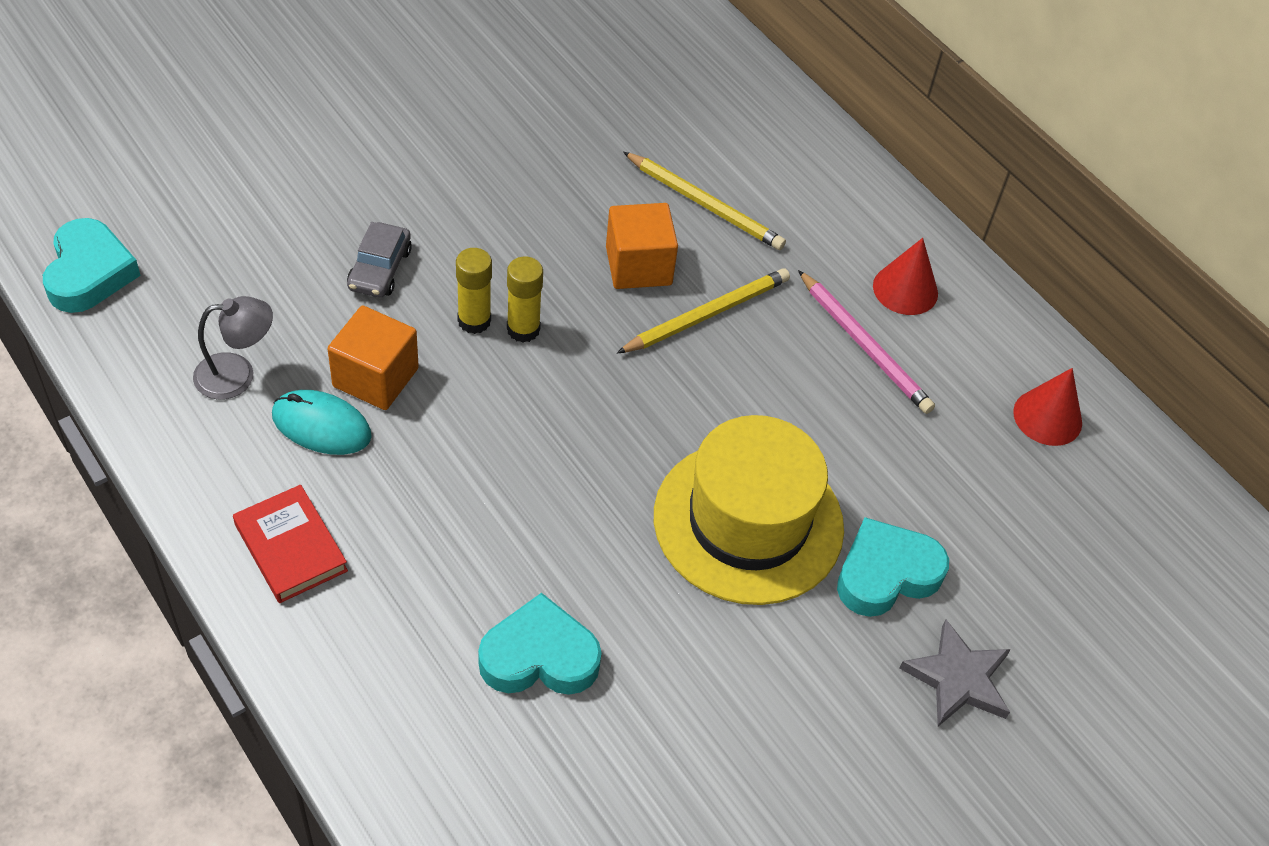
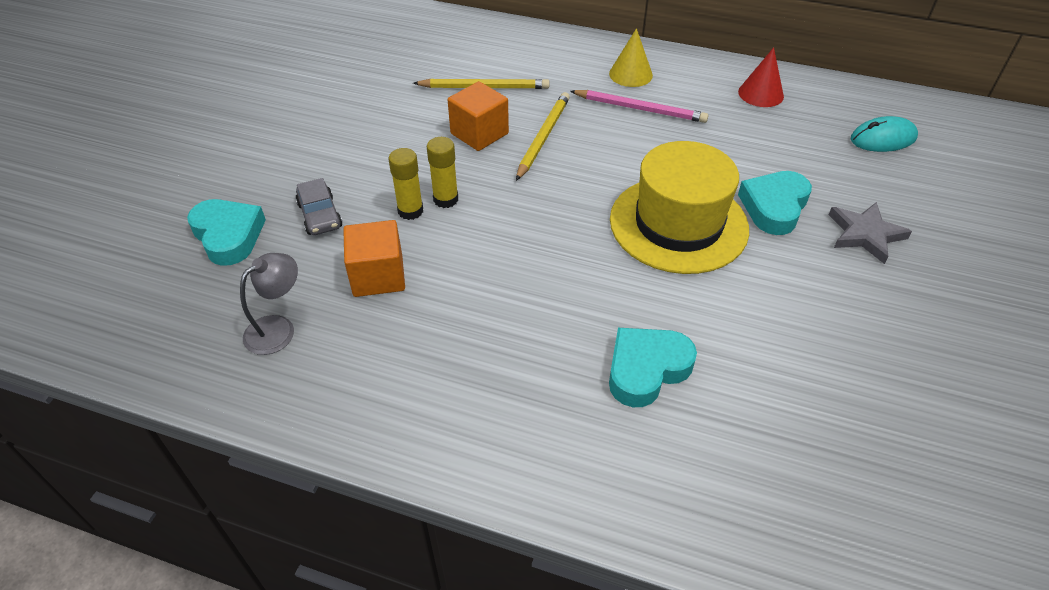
camera: 30 degrees left, 5 degrees down
(89, 273) = (101, 328): turquoise heart -> turquoise heart (228, 235)
(290, 548) = (421, 410): red book -> none
(321, 425) = (369, 324): turquoise mouse -> turquoise mouse (883, 138)
(905, 289) = (630, 74): red cone -> yellow cone

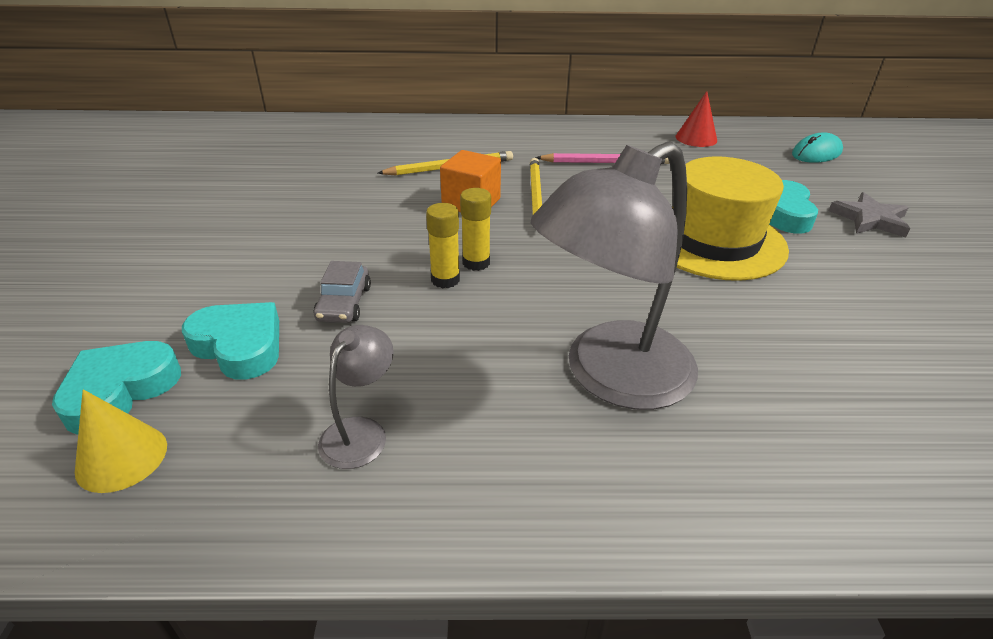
camera: 20 degrees left, 10 degrees down
(320, 215) = (344, 303): grey car -> grey car turned 45 degrees clockwise
(378, 276) = (450, 348): orange cube -> none
(487, 334) = (611, 377): none -> grey lamp
(630, 74) = (577, 140): yellow cone -> yellow cone (122, 457)
(646, 369) = (795, 370): turquoise heart -> turquoise heart (120, 391)

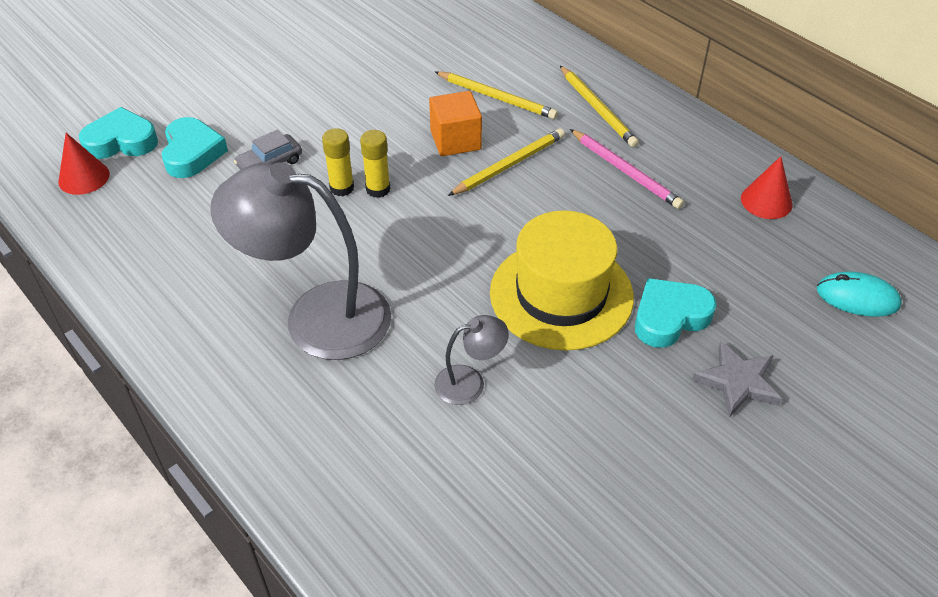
camera: 50 degrees right, 10 degrees up
(122, 457) = (84, 177): yellow cone -> red cone
(361, 432) = (172, 242): grey lamp -> grey lamp (470, 382)
(525, 143) = (597, 109): none -> yellow pencil

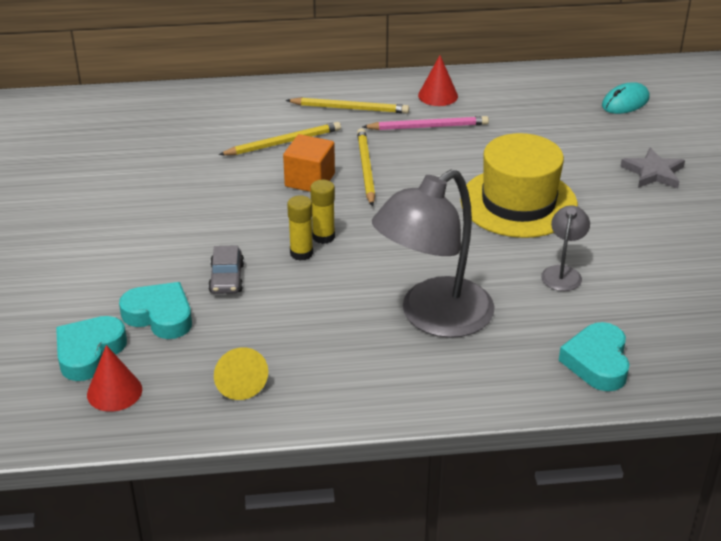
camera: 55 degrees left, 10 degrees down
(138, 238) = (239, 382): none -> yellow cone
(669, 317) = (579, 171): turquoise heart -> turquoise heart (597, 362)
(766, 201) = (514, 91): red cone -> red cone (438, 95)

